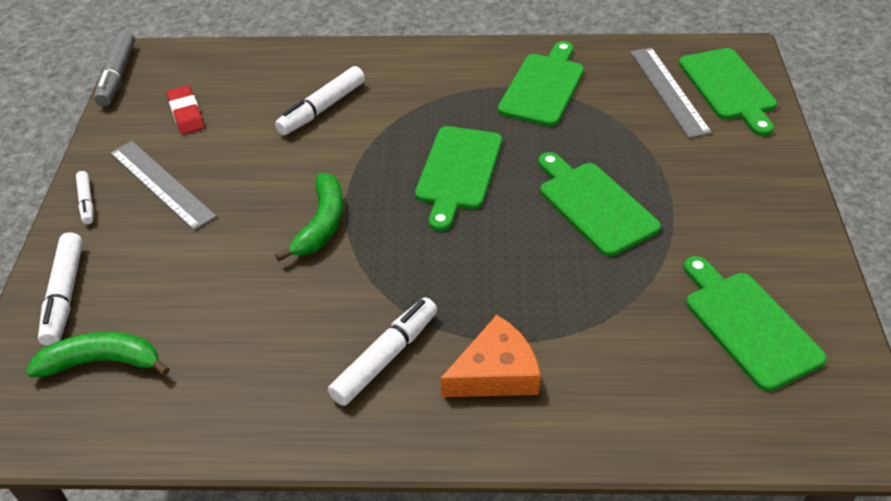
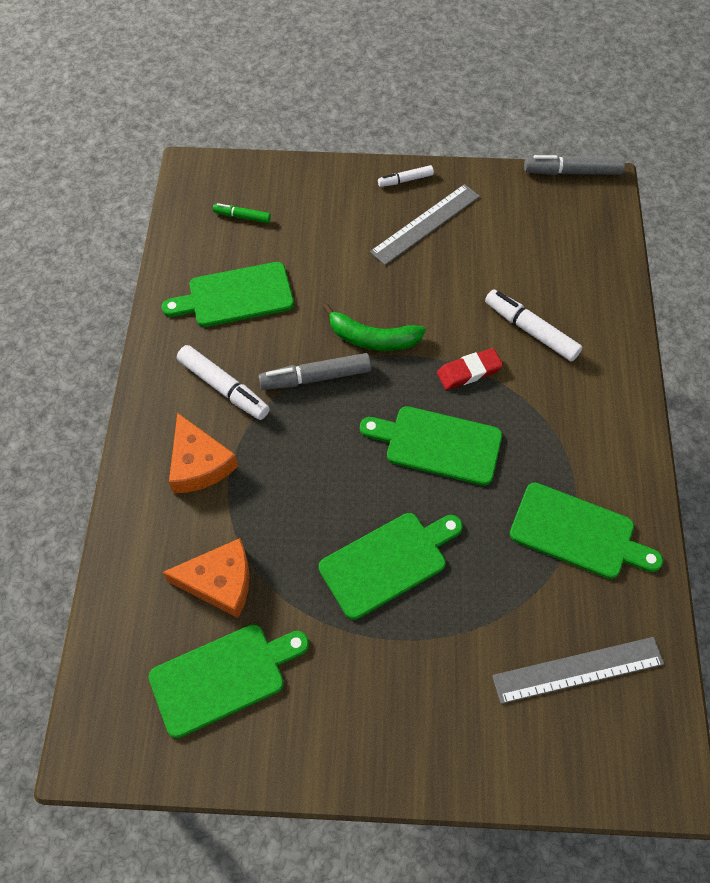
camera: 90 degrees right, 15 degrees up
(65, 295) = (307, 185): white marker -> none
(102, 362) = (242, 217): green banana -> green marker
(186, 114) = (519, 228): red eraser -> red eraser (469, 371)
(373, 270) = (316, 377): none -> grey marker
(643, 338) = (219, 582): none -> orange cheese
(728, 87) = (589, 744): green cutting board -> green cutting board (236, 296)

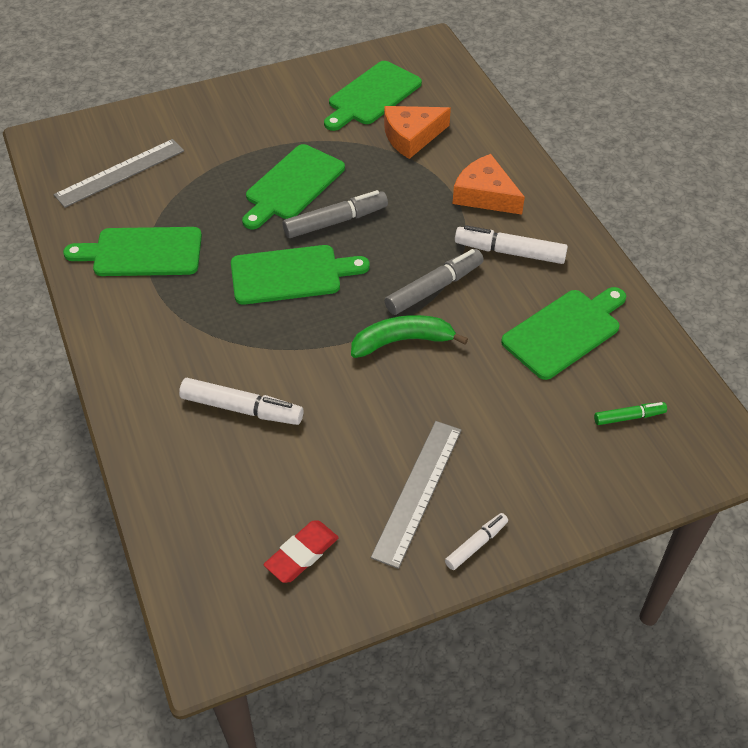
camera: 155 degrees right, 10 degrees down
(469, 371) = (290, 345): red eraser -> red eraser (301, 554)
(572, 172) = (260, 653): grey marker -> grey marker (335, 221)

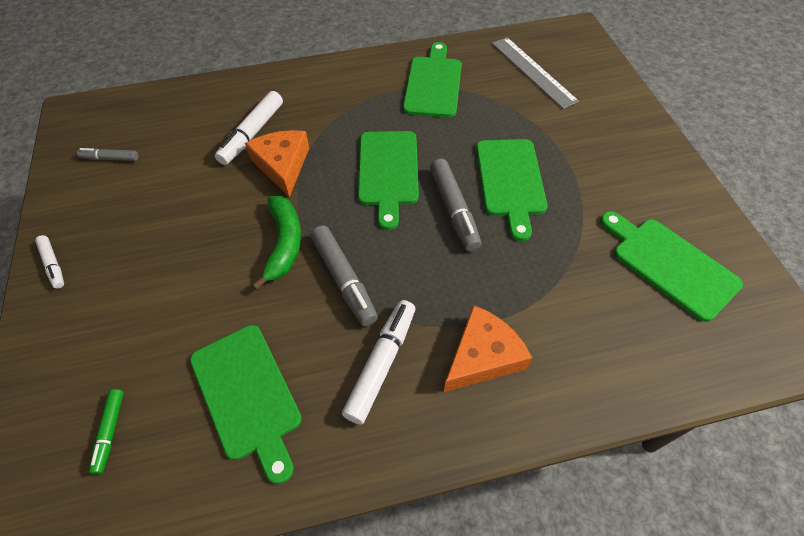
camera: 100 degrees right, 5 degrees up
(292, 185) = (510, 181): green cutting board -> green cutting board turned 135 degrees counterclockwise
(301, 554) = (110, 158): red eraser -> grey marker
(411, 136) = (593, 294): orange cheese -> orange cheese (282, 165)
(418, 491) = (123, 233): grey ruler -> none

